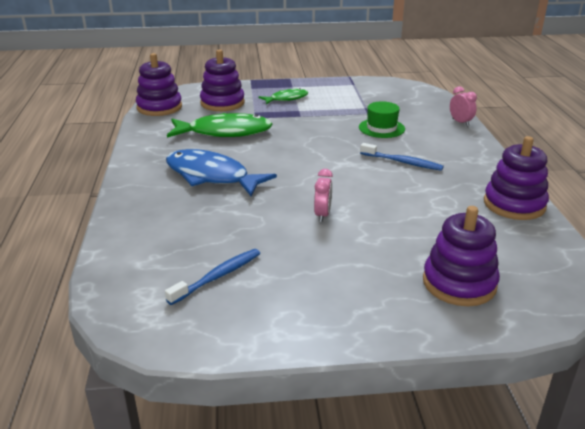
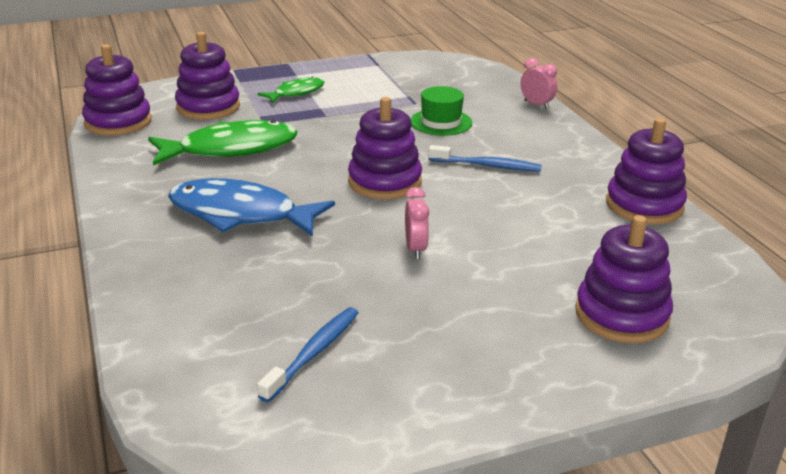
camera: 15 degrees left, 0 degrees up
(321, 165) = (385, 182): none -> purple stacking toy

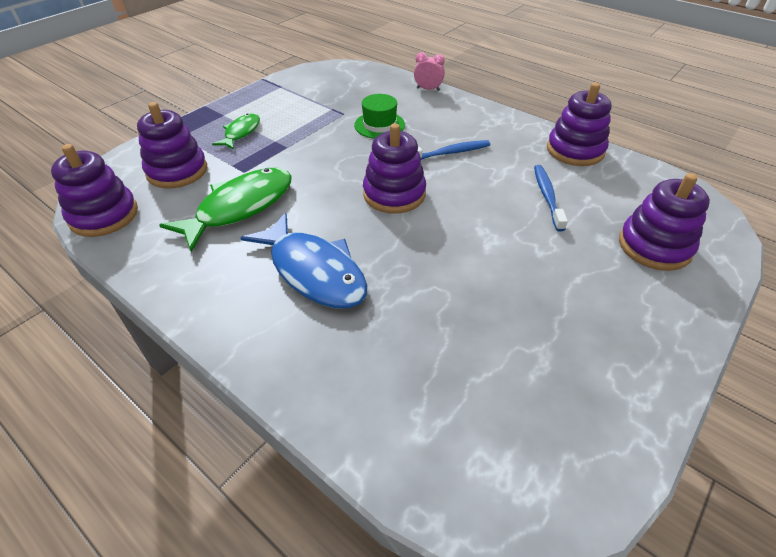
camera: 30 degrees left, 15 degrees up
(240, 214) = (314, 271): blue fish -> blue fish turned 120 degrees counterclockwise
(313, 353) = (508, 385): blue toothbrush -> blue toothbrush (547, 197)
(415, 249) = (478, 248): pink clock -> none

